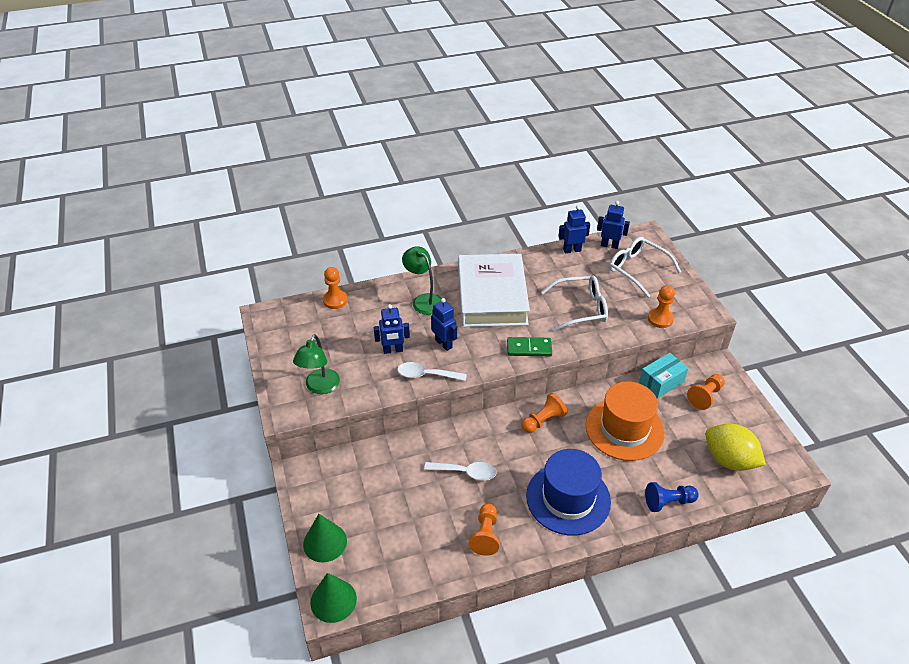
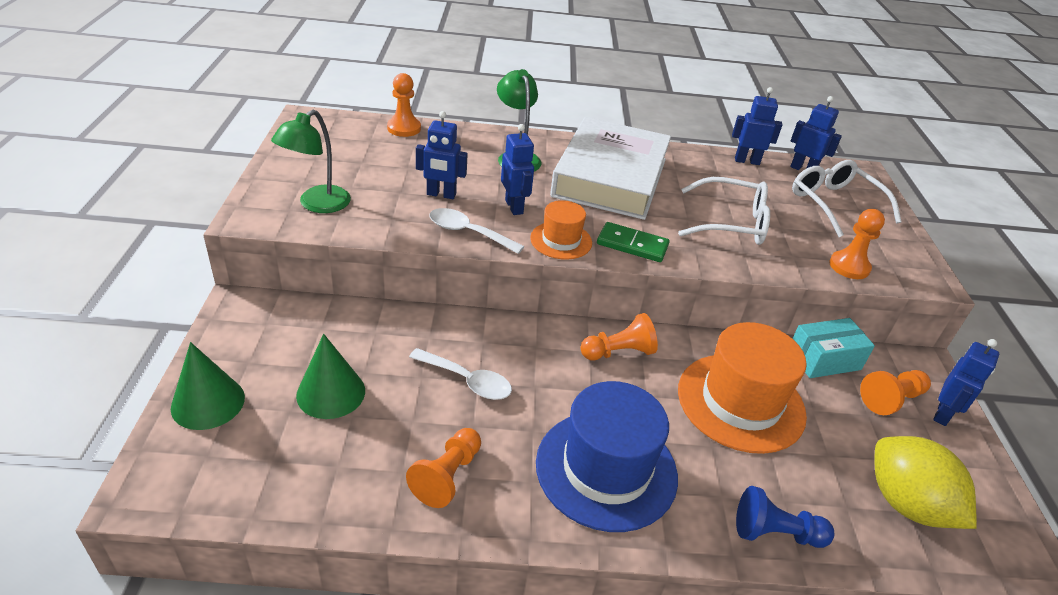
camera: 15 degrees right, 5 degrees down
(333, 600) = (159, 486): green cone -> green cone (331, 393)
(485, 360) = (561, 240): none -> orange hat
(735, 396) = (943, 414): none -> blue robot

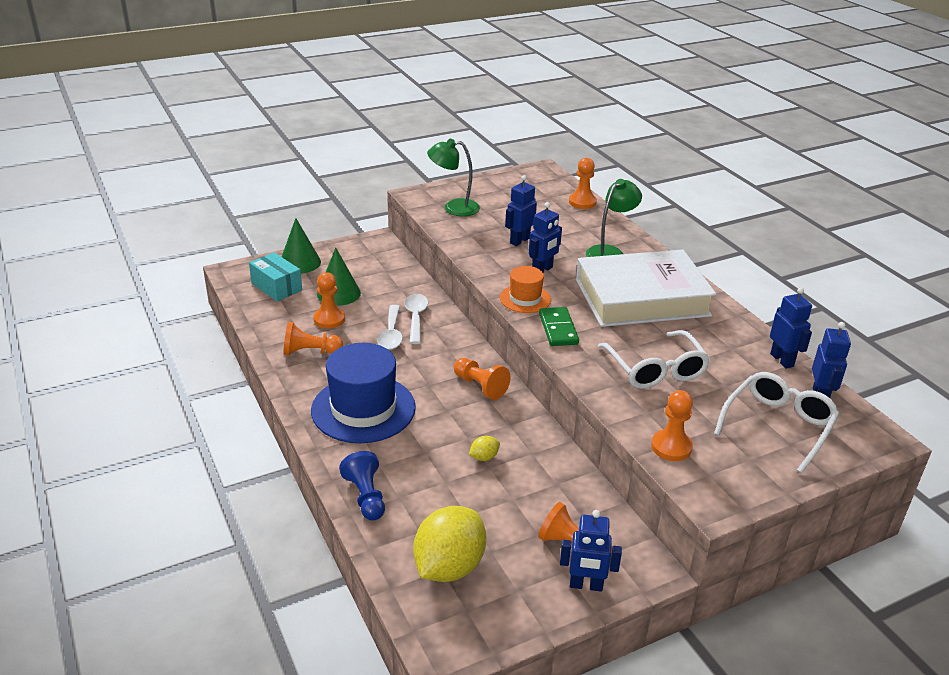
camera: 65 degrees right, 5 degrees down
(385, 426) = (329, 319): none -> orange pawn
(441, 195) = (519, 241): blue robot -> blue robot turned 60 degrees clockwise
(468, 232) = (489, 263): white spoon -> white spoon (416, 318)
(741, 402) = (484, 457): orange hat -> yellow lemon
(824, 359) = (585, 497): turquoise box -> turquoise box (276, 287)

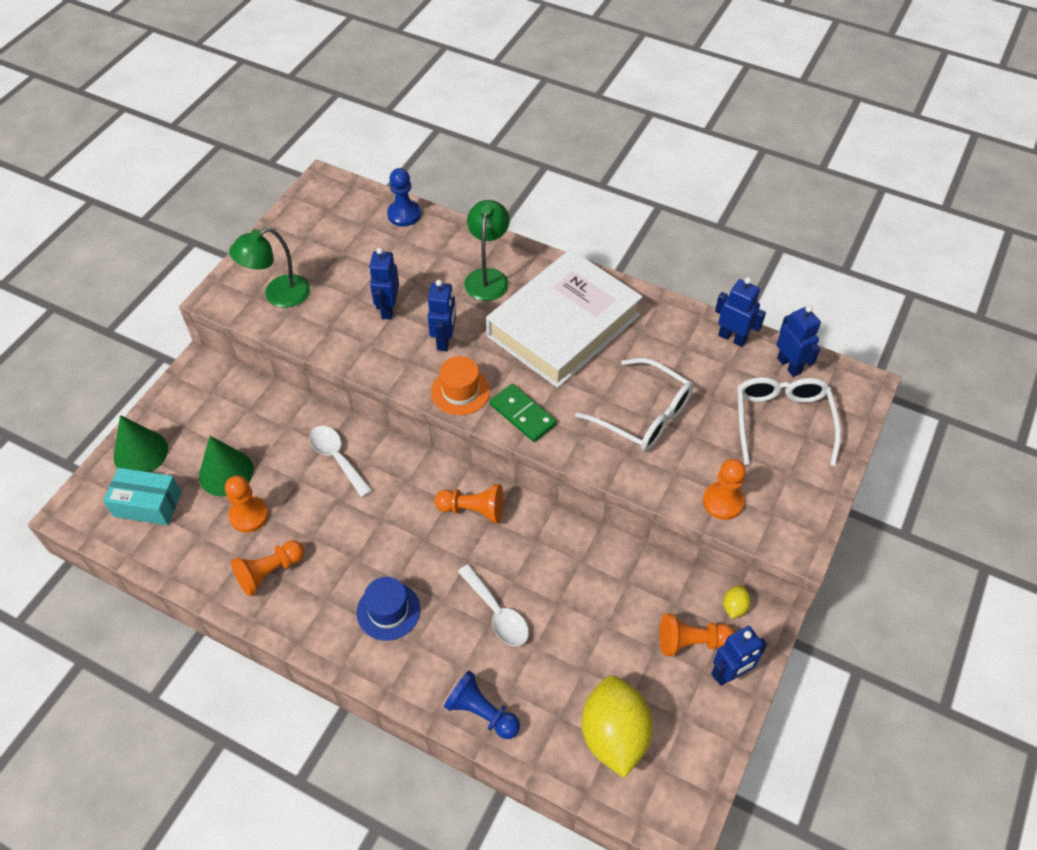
camera: 35 degrees left, 20 degrees up
(363, 409) = (388, 611): blue hat -> blue hat, size x0.53
(391, 334) = (331, 496): white spoon -> white spoon (497, 613)
(484, 457) = (545, 594): yellow lemon -> yellow lemon (734, 607)
(582, 202) = (404, 214): orange pawn -> blue pawn

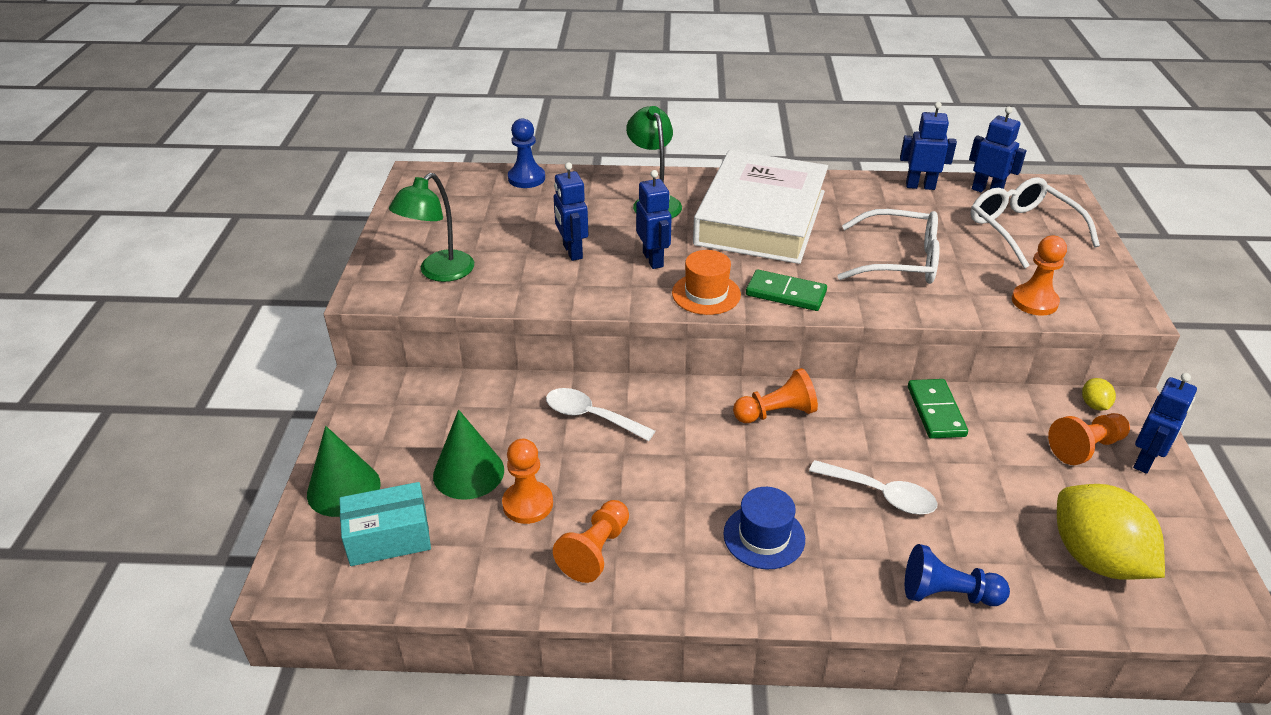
camera: 25 degrees left, 15 degrees down
(598, 559) = (935, 411): none -> green domino

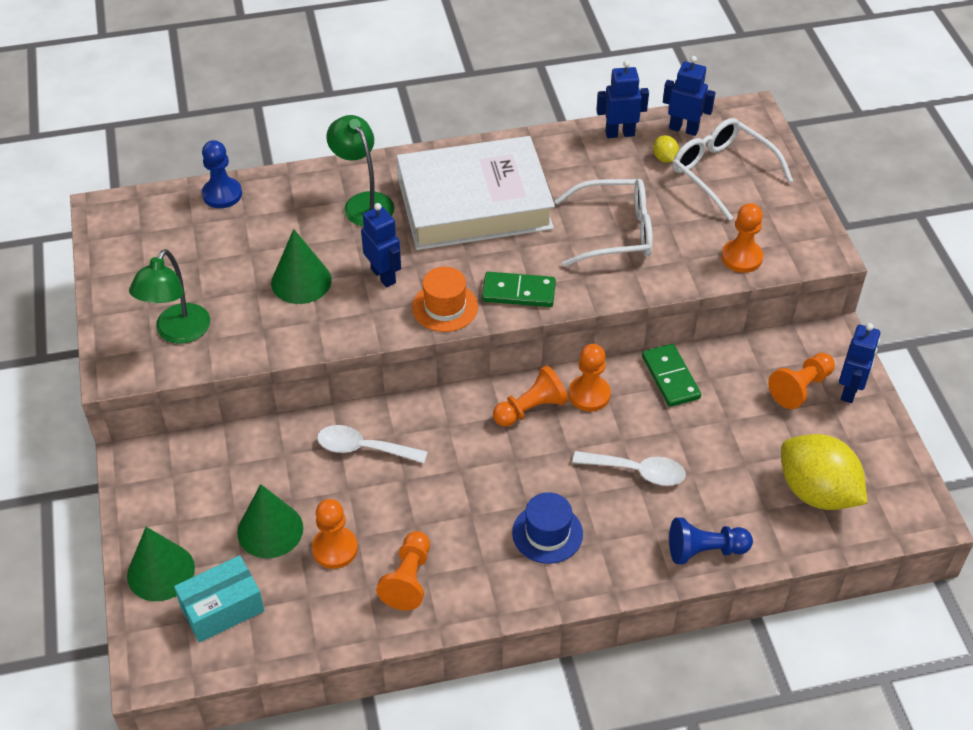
camera: 15 degrees left, 10 degrees up
(572, 252) = (301, 281): blue robot -> green cone
(761, 218) = (474, 203): white book -> white book turned 75 degrees clockwise
(842, 411) = (589, 394): none -> orange pawn
(1094, 405) = (804, 342): yellow lemon -> yellow lemon (664, 158)

